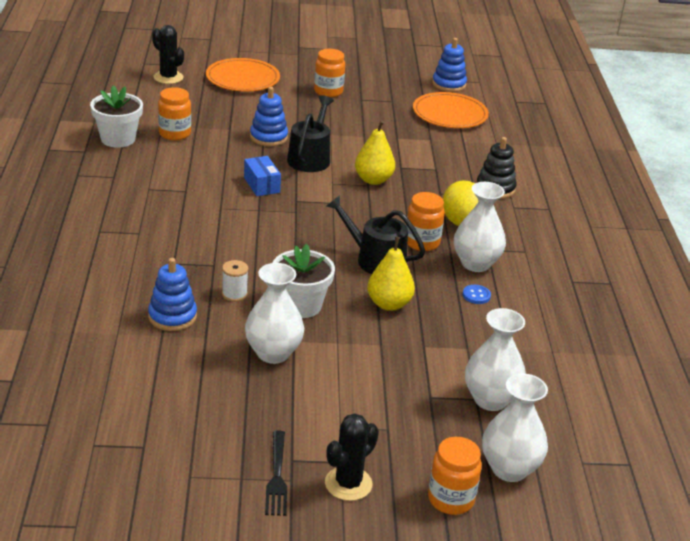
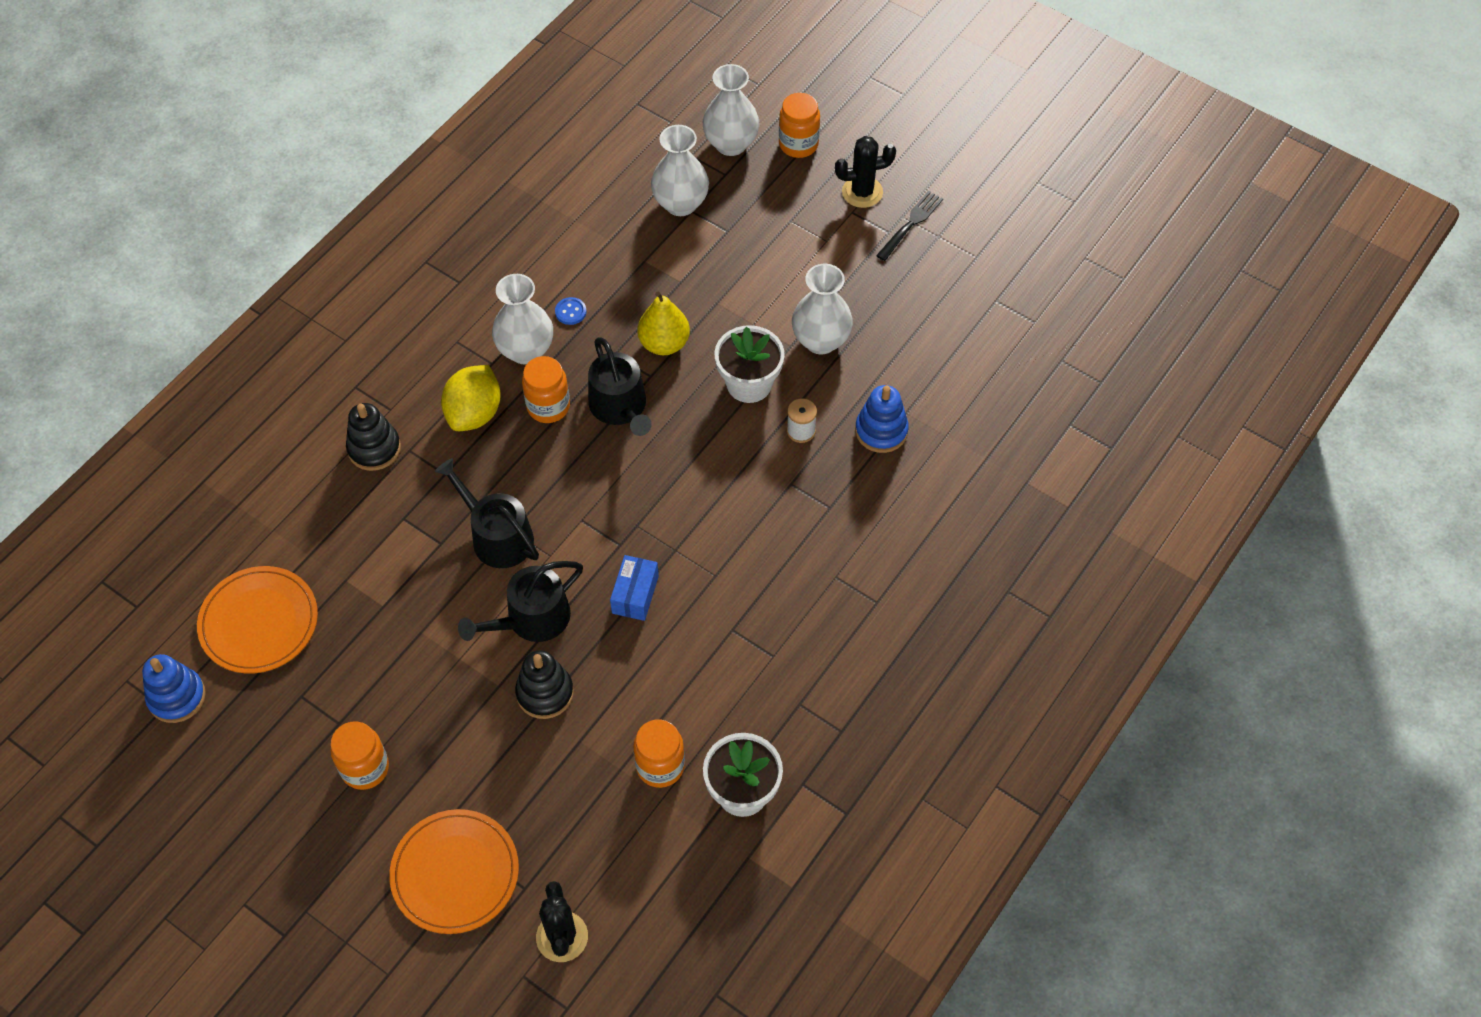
camera: 140 degrees left, 25 degrees up
(268, 137) = (545, 693): blue stacking toy -> black stacking toy
(373, 180) = (497, 536): yellow pear -> black watering can

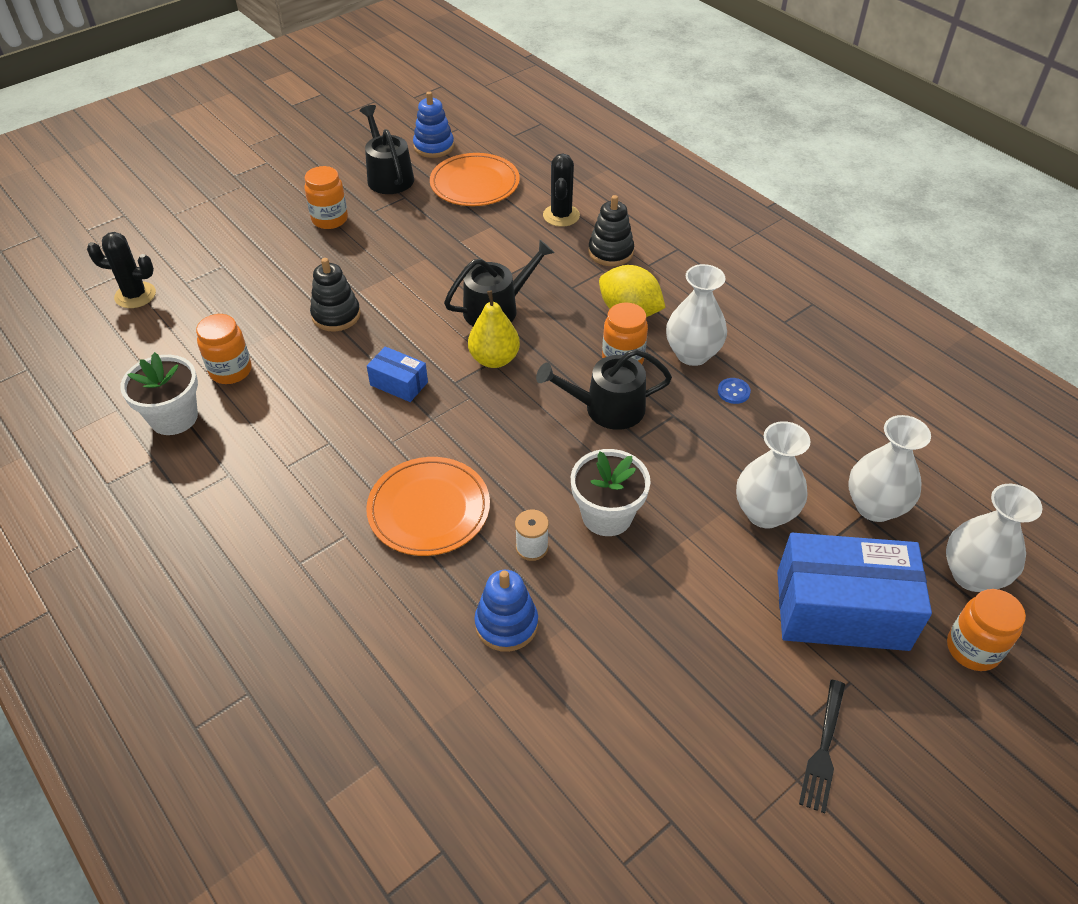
camera: 105 degrees right, 10 degrees down
(455, 873) = (221, 251): orange plate -> orange plate (429, 509)
(531, 619) = (407, 317): black watering can -> black watering can (388, 176)
(664, 343) = (677, 455): yellow pear -> yellow pear (494, 359)
(791, 220) = (841, 610): none -> blue box
(820, 340) = (650, 596): white vase -> white vase (765, 513)
(862, 192) = (884, 703): black cactus -> black cactus (561, 215)
(911, 223) = (823, 750): black fork -> black fork turned 60 degrees clockwise

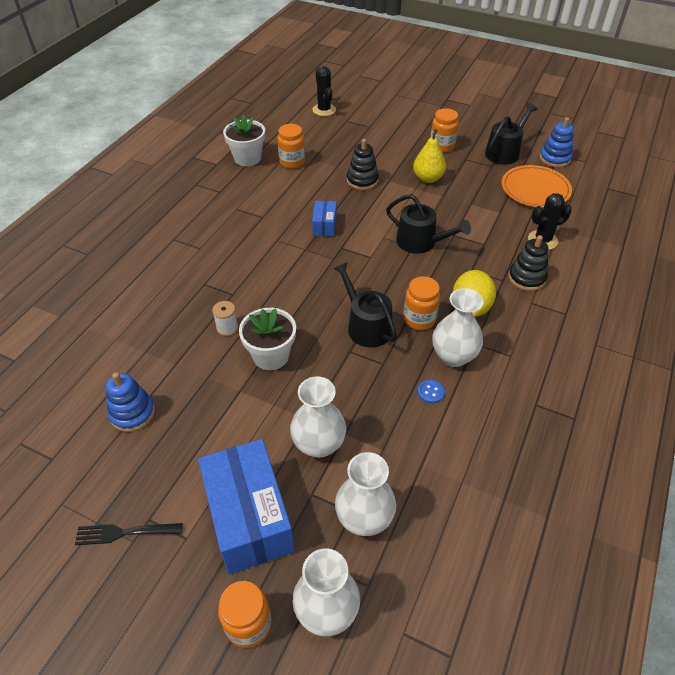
camera: 65 degrees right, 0 degrees up
(429, 509) = (234, 273): orange plate -> none
(494, 359) = (373, 257): yellow pear -> yellow pear (428, 178)
(506, 624) = (165, 336): blue stacking toy -> blue stacking toy (132, 413)

